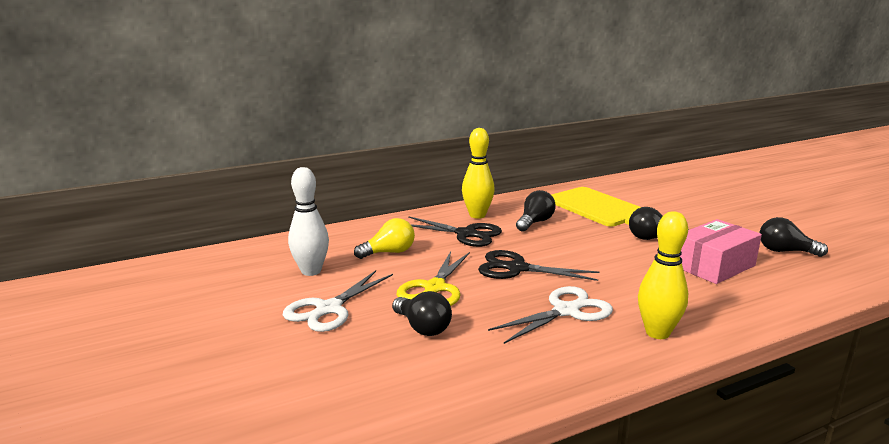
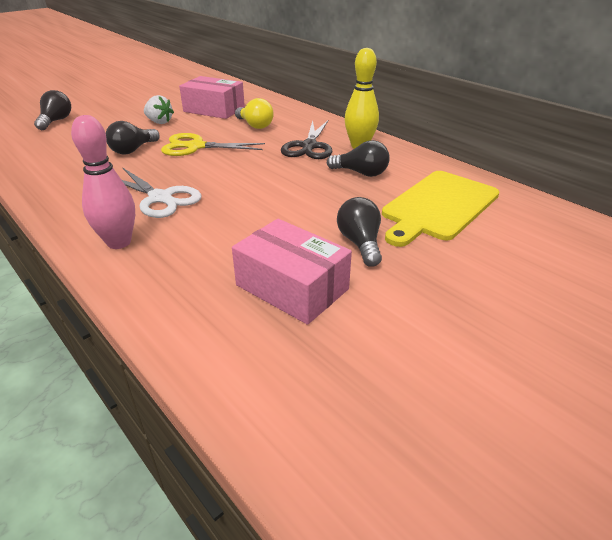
camera: 75 degrees right, 15 degrees up
(311, 271) = (214, 109): white bowling pin -> pink box
(329, 309) = (159, 122): white scissors -> white strawberry
(517, 268) = (242, 173): black scissors -> none
(657, 333) = (119, 242): yellow bowling pin -> pink bowling pin
(785, 251) = (381, 366): black light bulb -> black light bulb (56, 121)

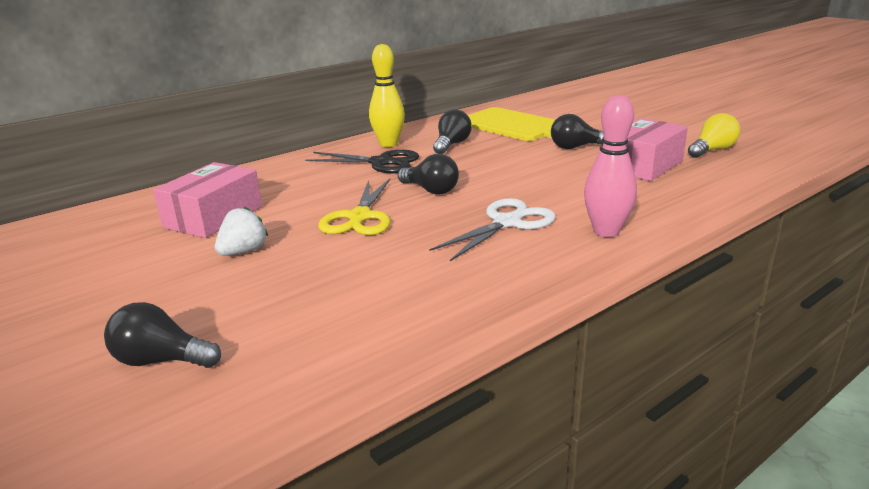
camera: 85 degrees left, 10 degrees down
(133, 150) = (356, 257): black light bulb -> black light bulb (430, 190)
(255, 125) = (299, 189): yellow light bulb -> yellow light bulb (712, 150)

